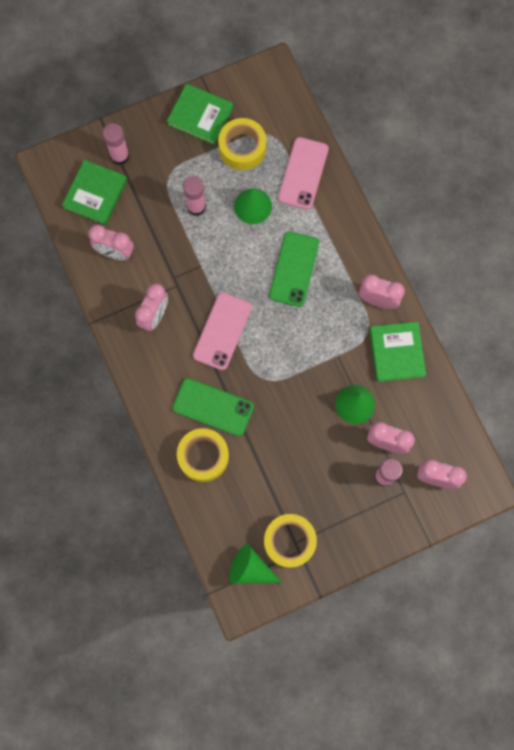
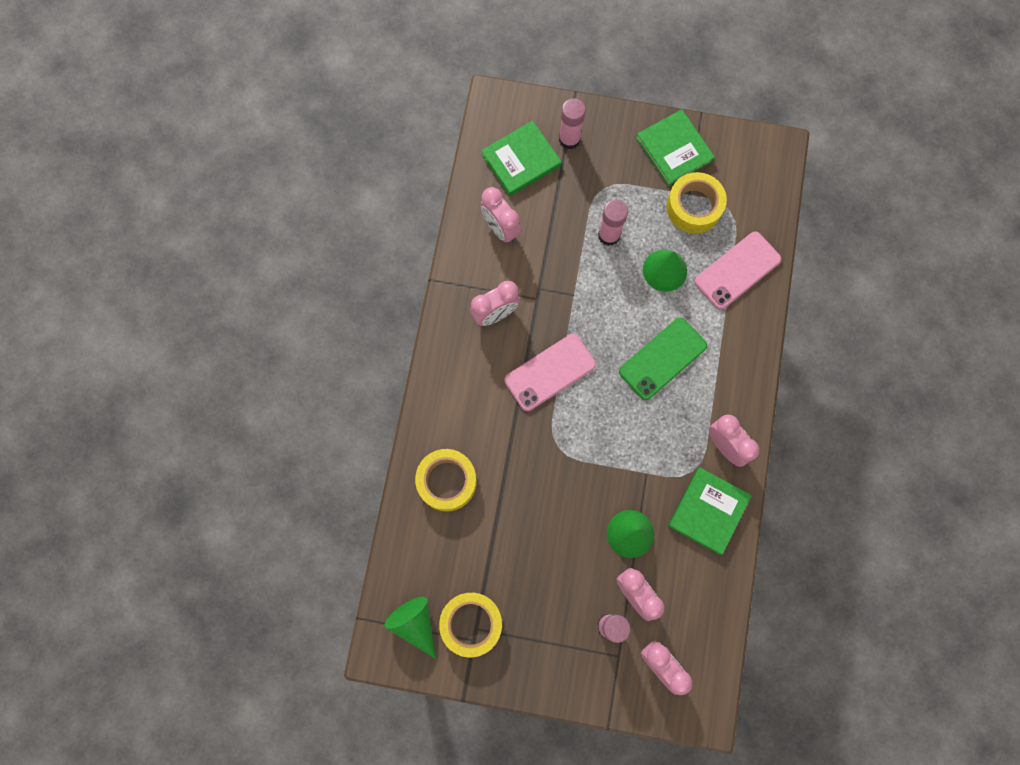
camera: 35 degrees right, 0 degrees up
(213, 407) = (489, 440): green phone -> none

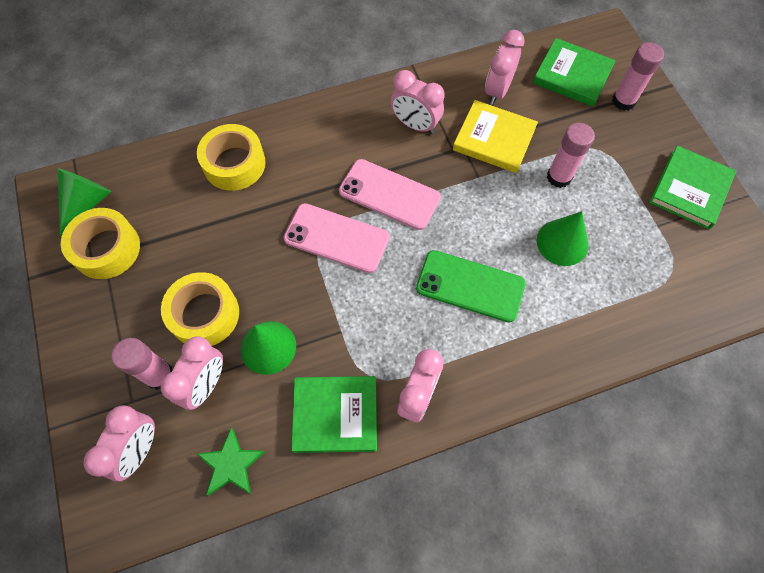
camera: 60 degrees right, 10 degrees down
(546, 261) = (494, 139): none -> yellow book
(694, 207) = (647, 236): yellow tape -> yellow tape (204, 314)
(705, 602) = (231, 464): none -> green star
(737, 270) = (615, 310): pink phone -> pink phone (336, 238)

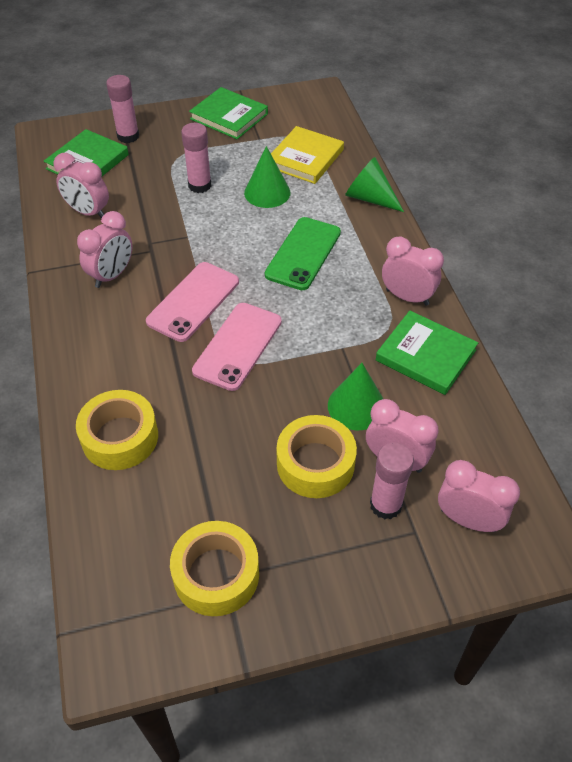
camera: 85 degrees left, 15 degrees down
(87, 203) = (141, 606): green cone -> green cone (369, 198)
(231, 464) = (477, 437): green star -> none
(335, 415) = (425, 355): green book -> green book turned 60 degrees counterclockwise
(494, 139) = (146, 221): yellow book -> yellow book (305, 158)

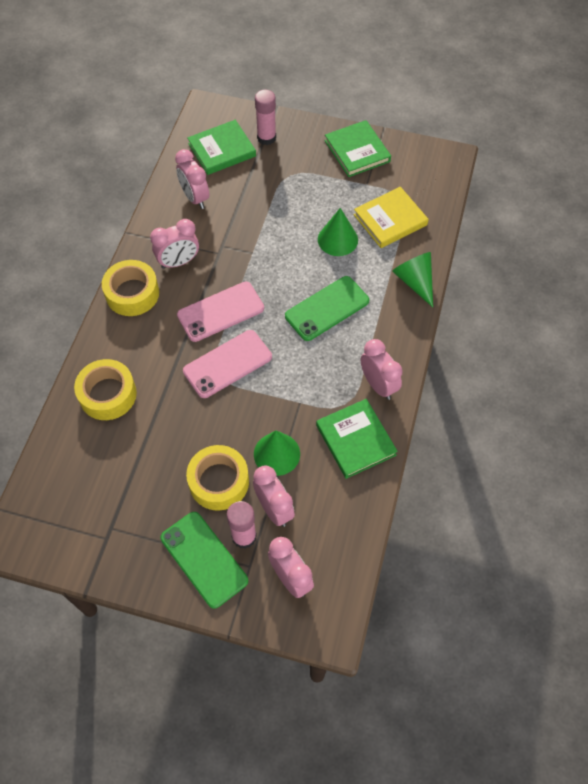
camera: 30 degrees right, 10 degrees up
(199, 185) = (291, 209): pink glue stick -> none
(216, 574) = (107, 523): yellow tape -> yellow tape (132, 293)
(360, 552) = (204, 559): none -> green phone

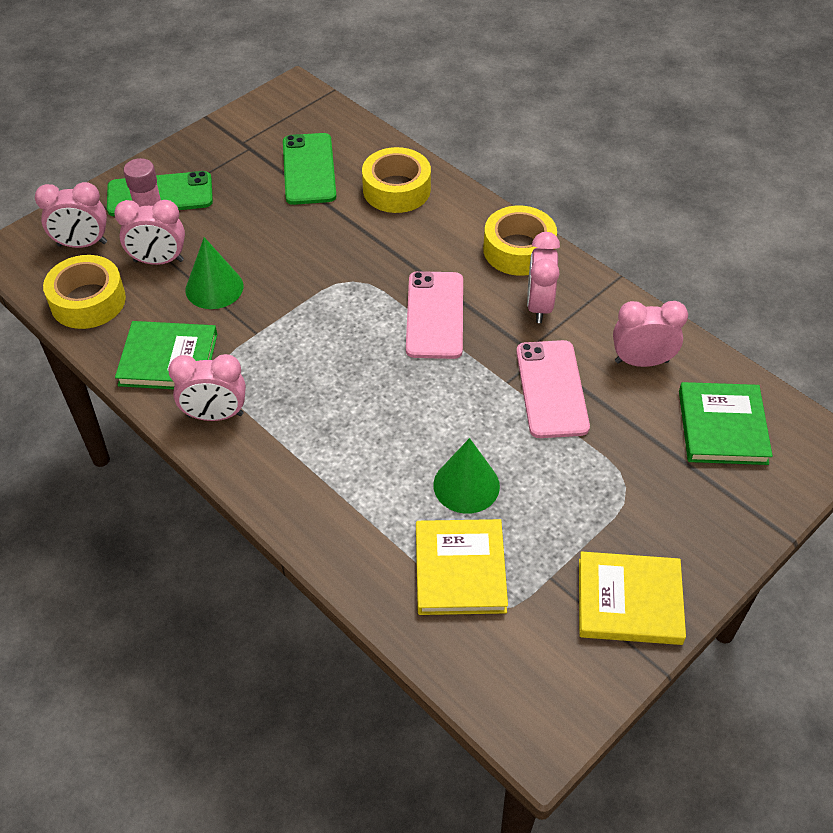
camera: 120 degrees right, 10 degrees down
(219, 481) = (225, 233): yellow tape -> yellow tape (88, 301)
(227, 364) = (358, 293): pink phone -> pink phone (552, 389)
(266, 138) = (722, 492): pink glue stick -> none
(327, 308) = (362, 418): green phone -> green phone (309, 169)
(357, 151) = (629, 601): green book -> yellow book
(414, 281) = (330, 539): green cone -> none

